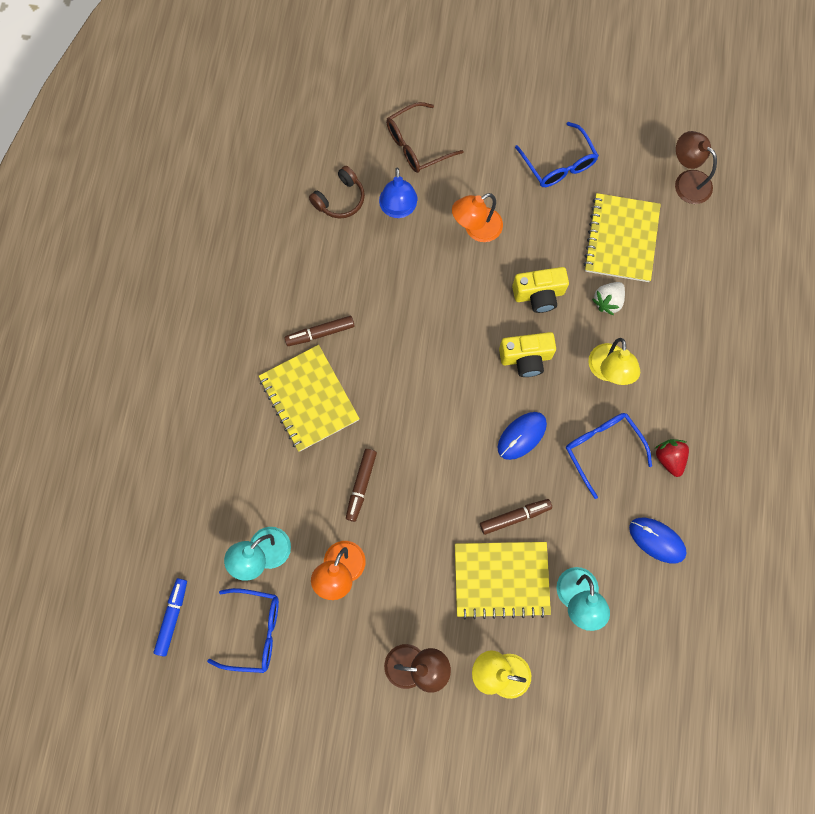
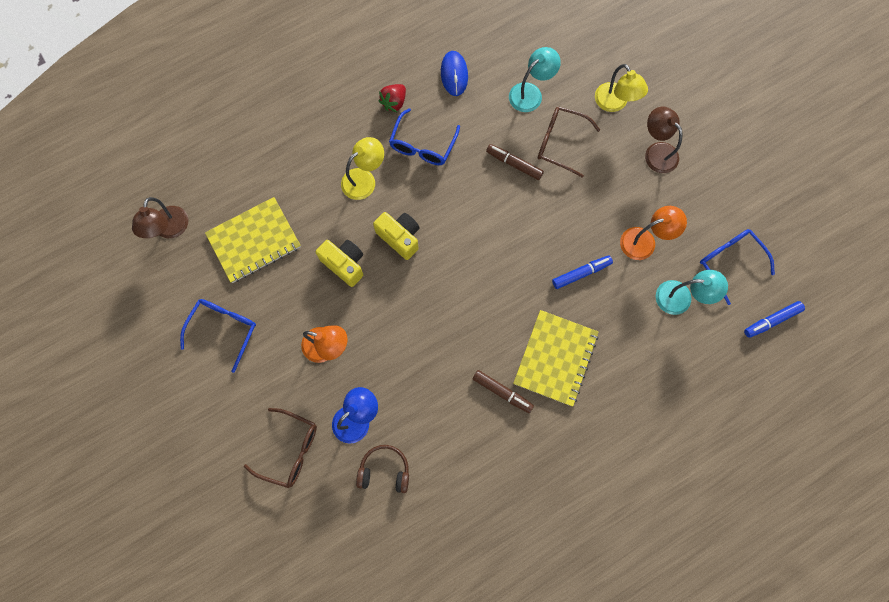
camera: 130 degrees left, 0 degrees up
(361, 485) = (581, 273): brown marker -> blue marker
(501, 579) = (560, 143): yellow notebook -> brown glasses
(522, 436) = (457, 199): blue mouse -> none
(608, 301) = (312, 215): white strawberry -> none

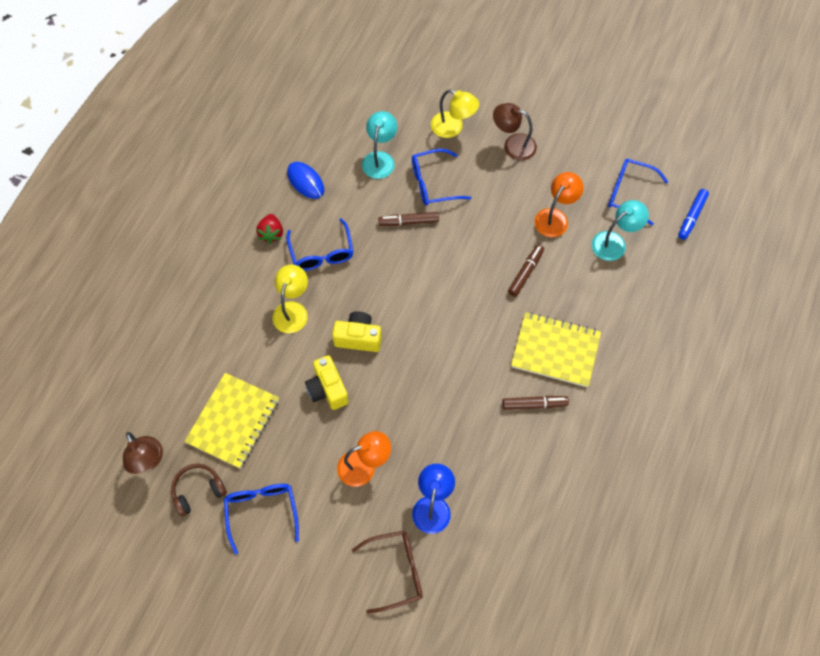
camera: 35 degrees left, 10 degrees down
(344, 264) = (327, 389): yellow camera -> yellow camera turned 120 degrees counterclockwise
(384, 470) = (487, 532): brown headphones -> brown headphones (198, 491)
(555, 358) = (555, 350): yellow notebook -> yellow notebook turned 60 degrees counterclockwise
(560, 143) = (433, 183): brown glasses -> blue glasses
(581, 273) = (525, 273): blue marker -> brown marker

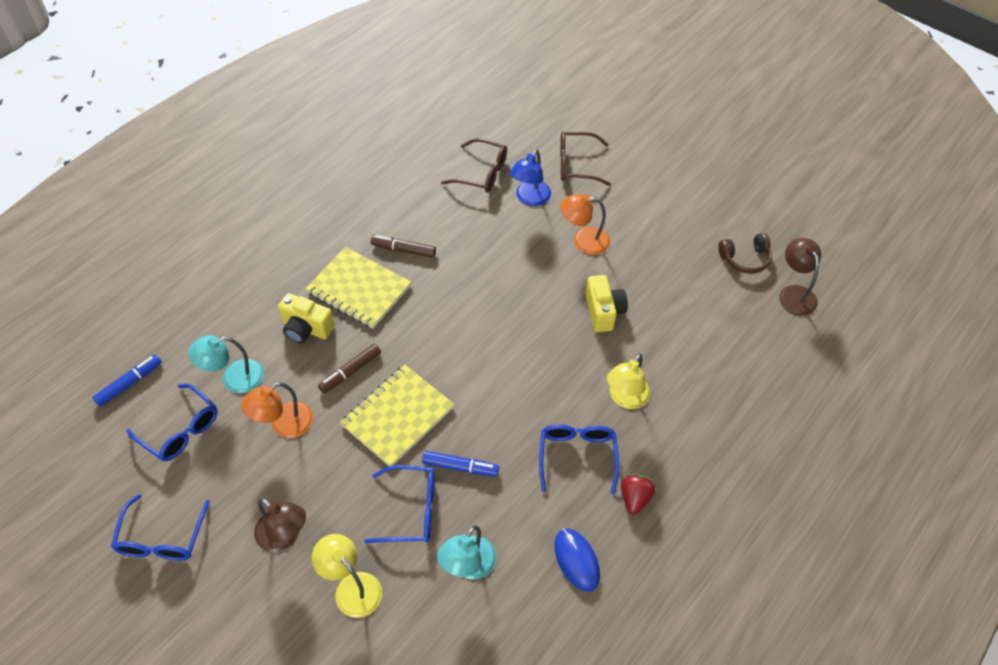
camera: 165 degrees left, 10 degrees down
(233, 421) = (705, 307): yellow notebook -> yellow notebook (398, 416)
(262, 512) = (686, 230): blue glasses -> blue glasses (162, 538)
(358, 338) = (558, 352): yellow camera -> yellow camera (306, 328)
(409, 222) = (460, 467): brown marker -> blue marker
(494, 526) = (482, 173): none -> brown glasses

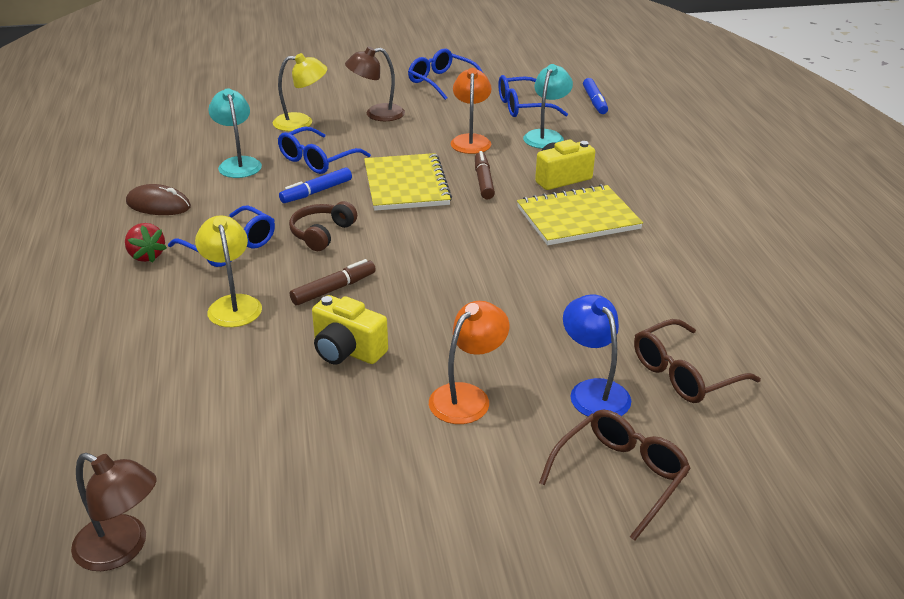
camera: 130 degrees right, 20 degrees down
(404, 250) = (604, 262): brown marker -> brown marker (333, 289)
(576, 560) = (158, 205): blue mouse -> brown mouse
(745, 259) = (241, 541): brown headphones -> brown headphones (322, 234)

